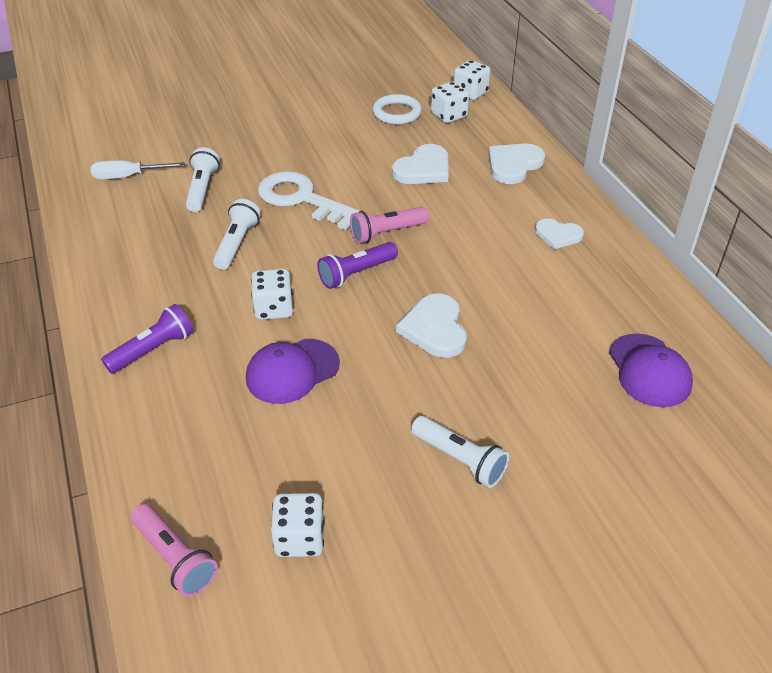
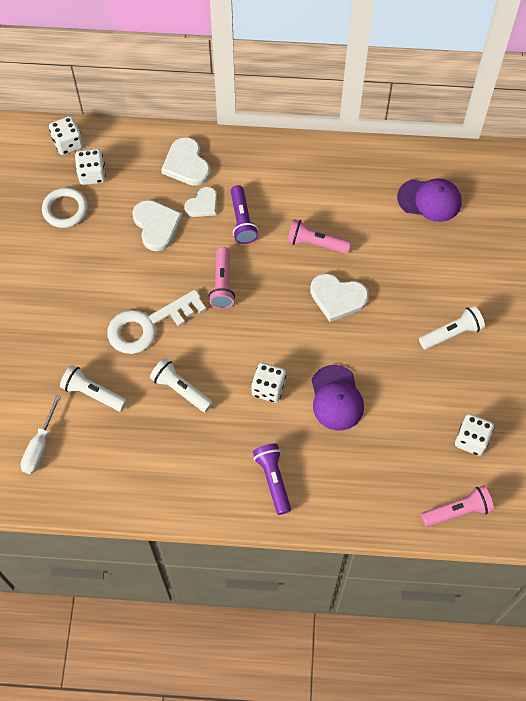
camera: 65 degrees left, 20 degrees up
(356, 273) = (258, 322): purple flashlight -> purple flashlight (242, 221)
(495, 287) = (315, 243): none -> pink flashlight
(558, 235) = (282, 180): white heart -> white heart (202, 204)

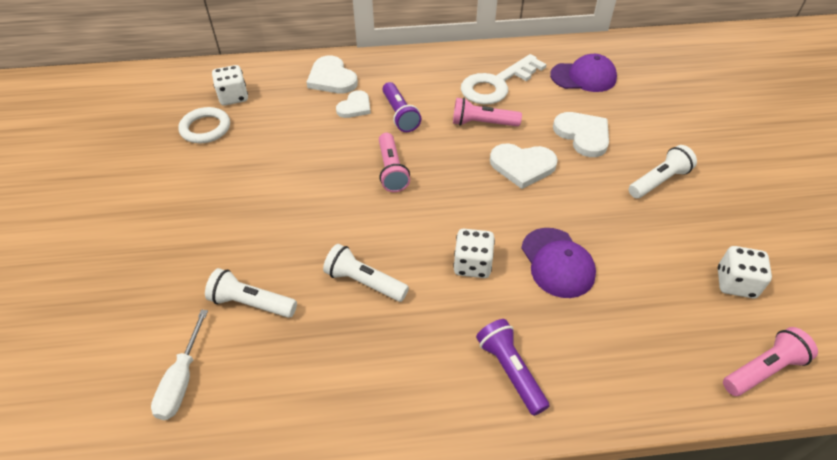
camera: 10 degrees left, 15 degrees down
(68, 143) = (206, 77): white dice -> none
(148, 325) = (313, 220): white key -> white key (497, 84)
(156, 225) = (308, 129): white heart -> white heart (583, 135)

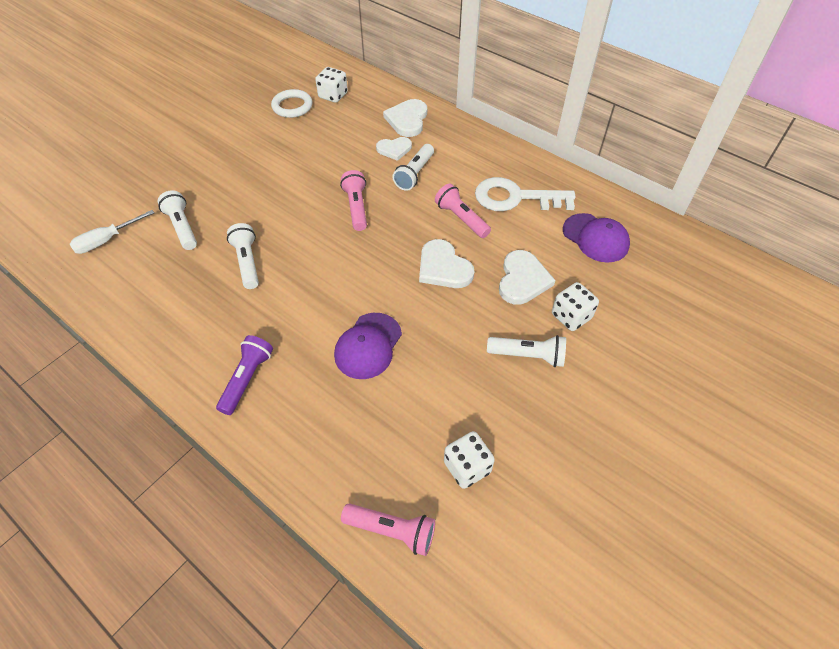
camera: 45 degrees right, 5 degrees up
(391, 170) = (356, 207): pink flashlight -> pink flashlight turned 135 degrees clockwise
(400, 115) = (414, 174): purple flashlight -> white flashlight
(472, 264) = (317, 303): white dice -> white dice (571, 316)

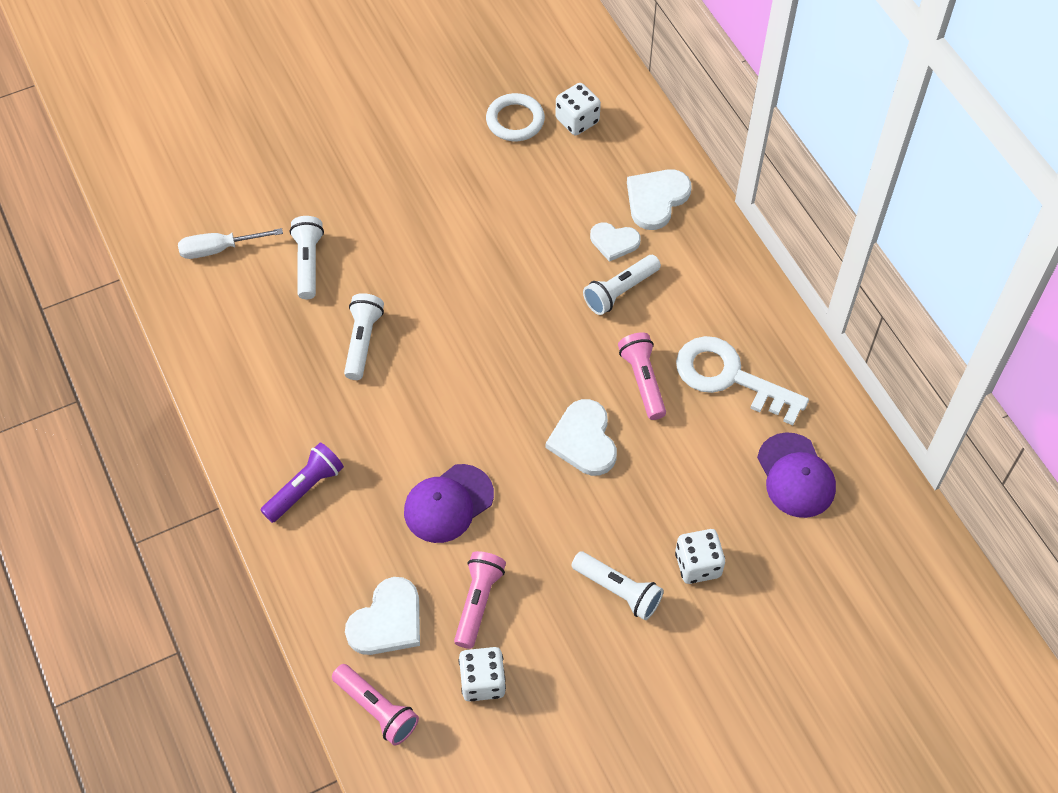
camera: 25 degrees right, 5 degrees up
(356, 207) = (523, 314): pink flashlight -> pink flashlight (478, 602)
(522, 280) = (669, 495): white heart -> white heart (387, 621)

